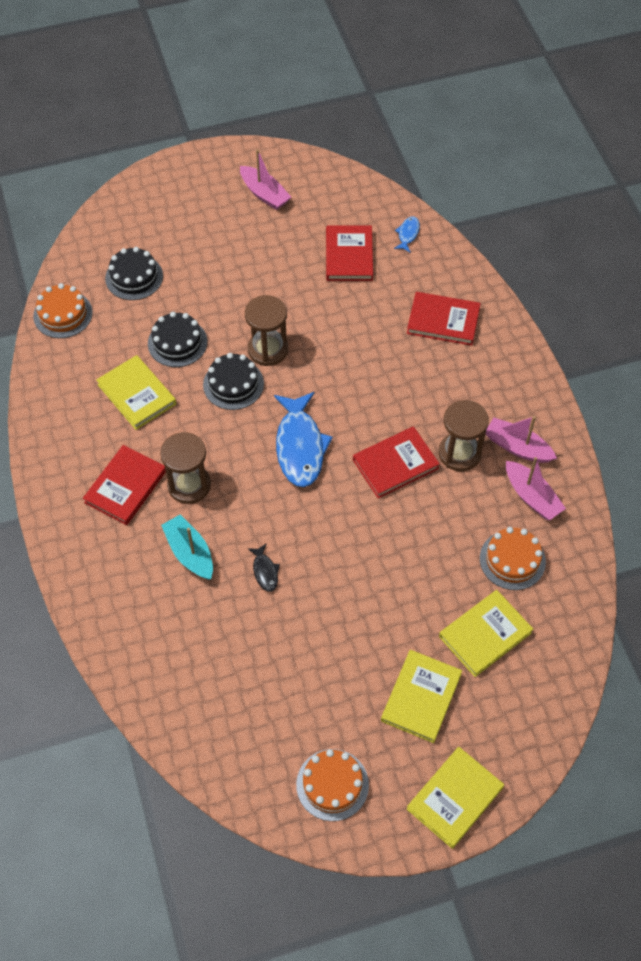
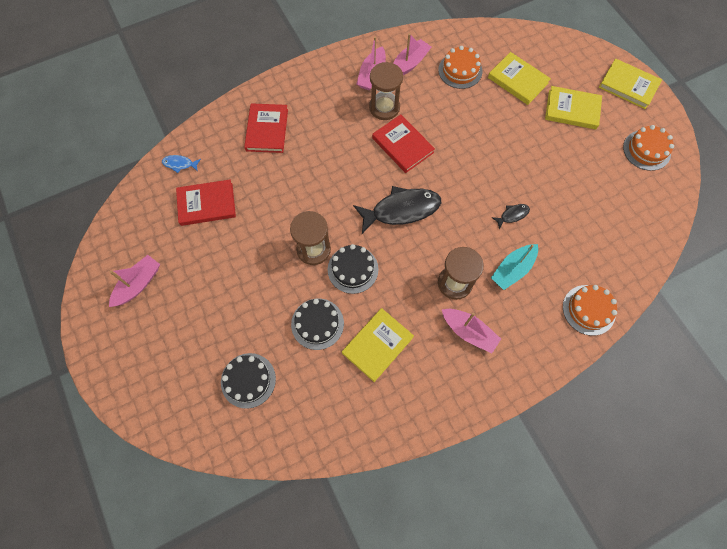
camera: 100 degrees left, 10 degrees up
(63, 314) = (300, 437): orange cake -> orange cake (588, 310)
(125, 487) = (468, 332): red book -> pink boat
(300, 446) = (401, 210): blue fish -> black fish

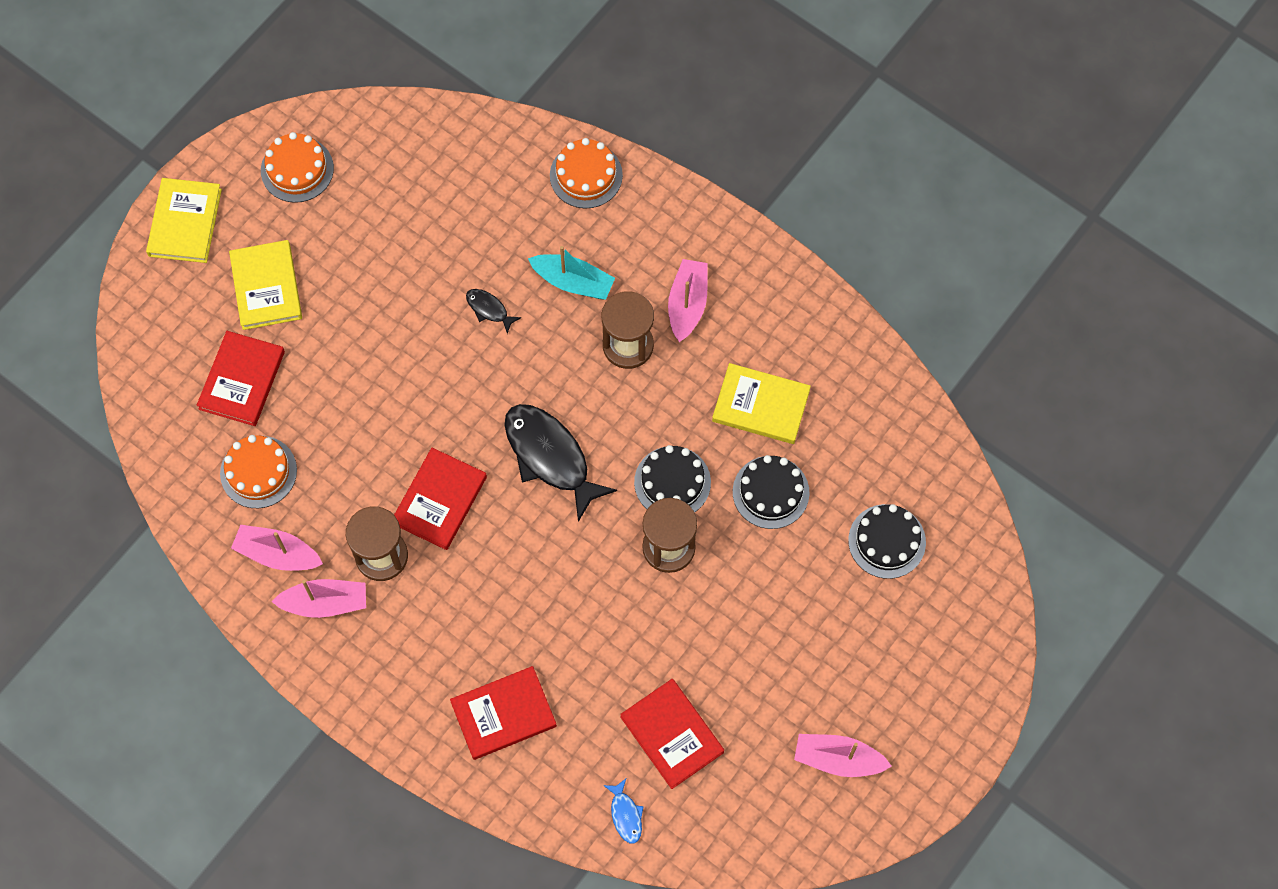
camera: 115 degrees left, 0 degrees up
(518, 80) = (242, 380): yellow book -> red book

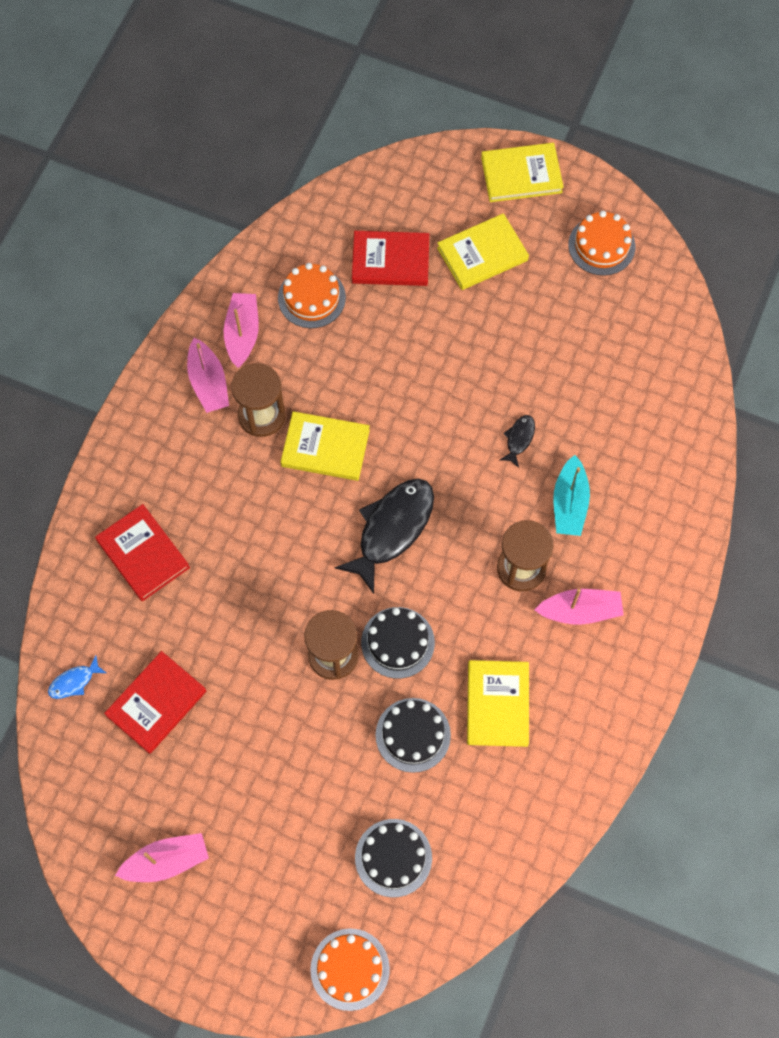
camera: 75 degrees right, 0 degrees up
(439, 500) = (325, 448): red book -> yellow book
(586, 175) = (681, 486): orange cake -> orange cake (350, 969)
(838, 759) = (166, 861): pink boat -> pink boat turned 75 degrees clockwise

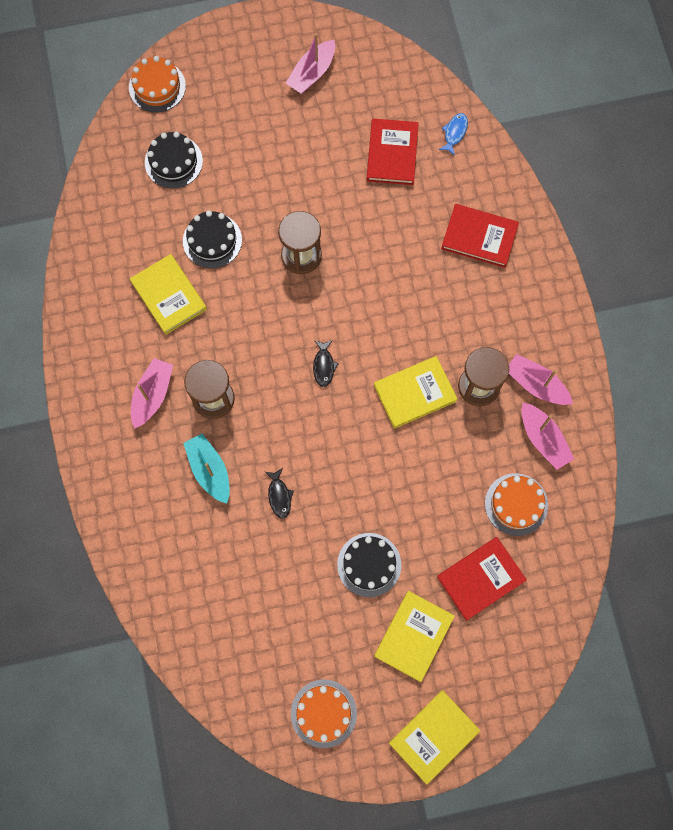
camera: 145 degrees right, 5 degrees up
(392, 529) = (323, 366): black fish -> black fish, size x0.45
(397, 642) = (264, 292): black cake -> black cake (369, 564)
(579, 611) = (152, 395): pink boat -> pink boat turned 150 degrees clockwise

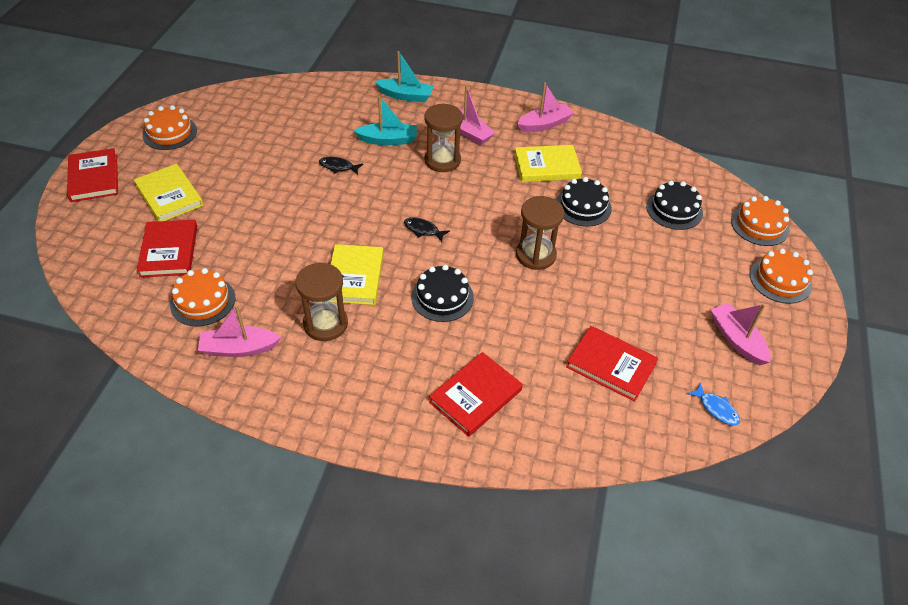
camera: 115 degrees right, 25 degrees down
(121, 495) = (405, 96): none -> turquoise boat
(223, 56) = (780, 280): none -> orange cake
(369, 564) = (243, 193): black cake -> black cake (442, 297)
(434, 736) = (94, 178): yellow book -> red book
(454, 133) = (611, 432): blue fish -> blue fish (716, 408)
(536, 385) = (292, 368): pink boat -> pink boat (544, 124)

